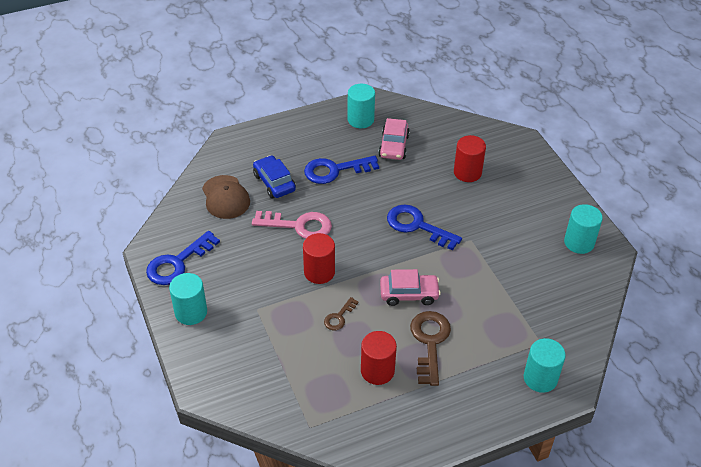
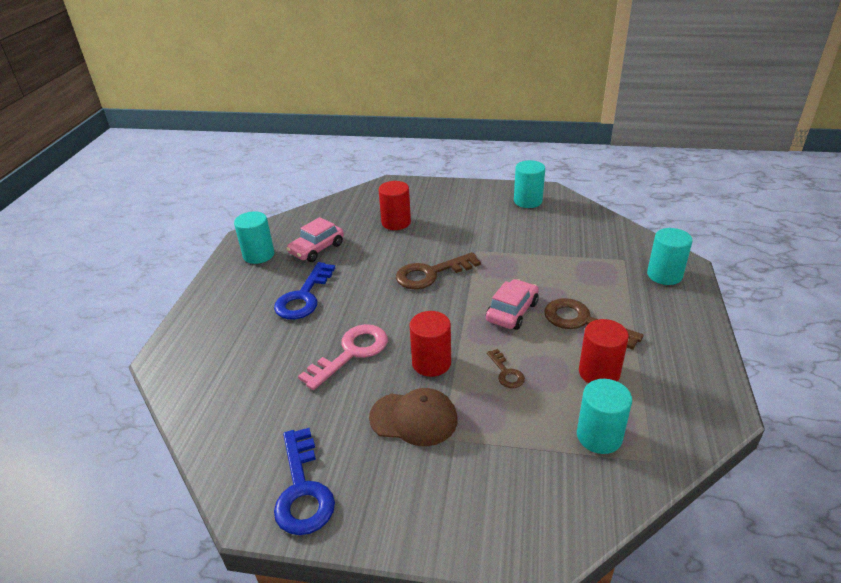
camera: 55 degrees left, 10 degrees down
(191, 312) = (398, 509): turquoise cylinder -> turquoise cylinder (599, 436)
(225, 197) = (245, 397): brown cap -> brown cap (414, 418)
(274, 182) = (269, 347): blue car -> none
(393, 146) = (317, 249): pink car -> pink car turned 90 degrees clockwise
(417, 226) = (431, 274): blue key -> brown key

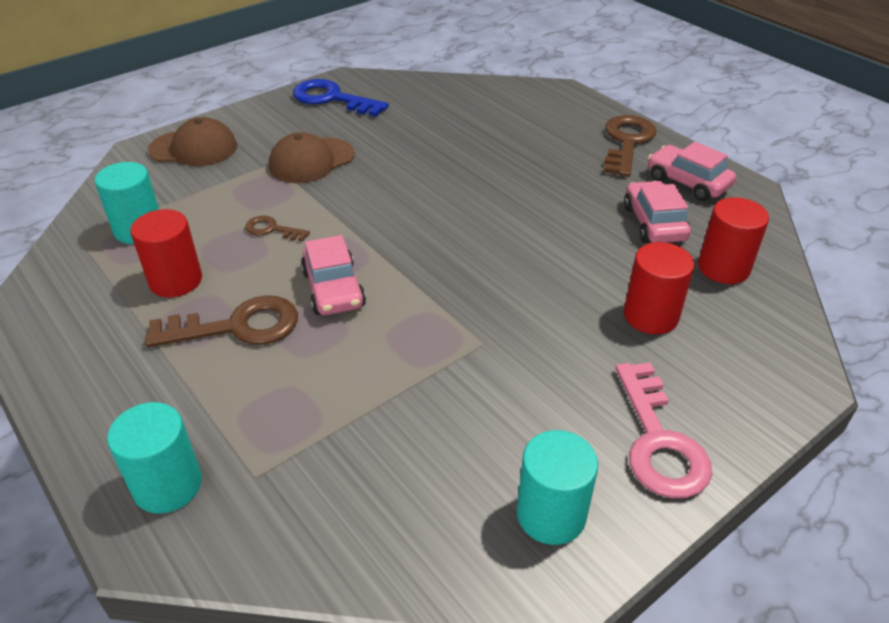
camera: 130 degrees right, 5 degrees up
(258, 255) = (687, 182): turquoise cylinder -> pink car
(304, 297) = (559, 178): blue key -> none
(351, 353) = (432, 167): pink key -> pink key (659, 441)
(431, 274) = (485, 275): brown key -> brown key (627, 142)
(431, 363) = (351, 199): red cylinder -> red cylinder (723, 268)
(487, 512) = (194, 148): none -> brown cap

